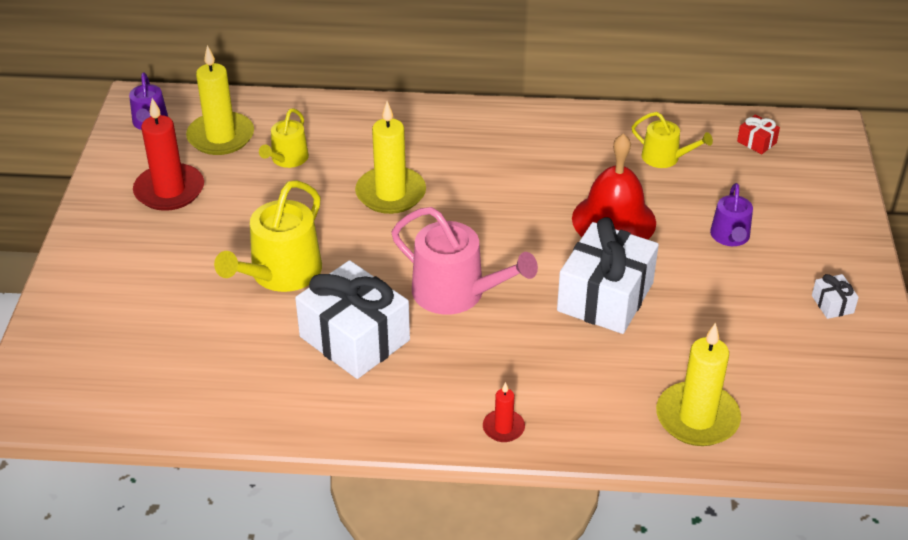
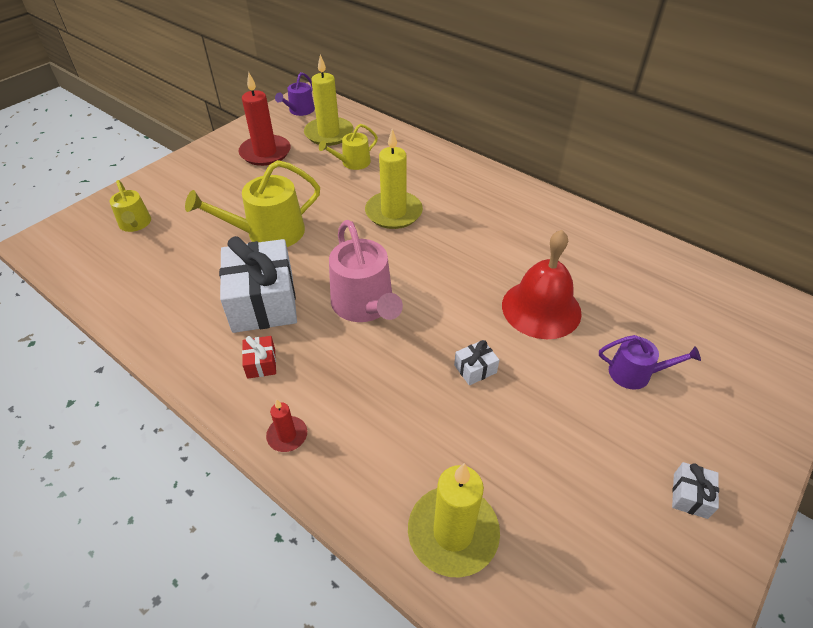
camera: 35 degrees right, 5 degrees up
(605, 297) = (475, 369): white gift -> white gift, size x0.42
(665, 158) = (631, 278): yellow watering can -> yellow watering can (135, 224)
(730, 237) = (635, 373): purple watering can -> purple watering can turned 120 degrees counterclockwise
(756, 142) = (730, 302): red gift -> red gift (261, 363)

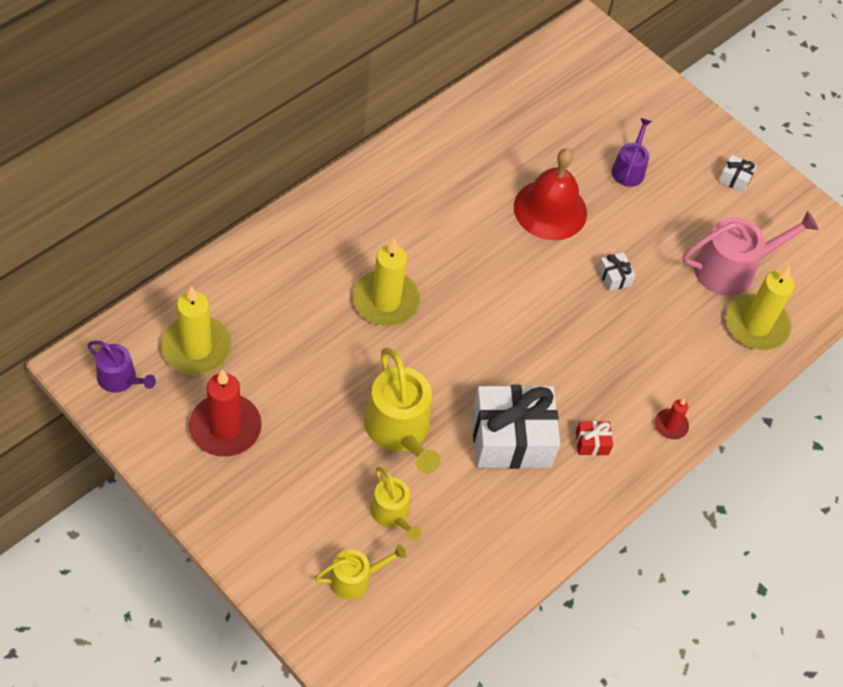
camera: 90 degrees left, 10 degrees up
(352, 163) = (274, 328): yellow watering can -> yellow watering can (392, 513)
(365, 305) = (527, 349): pink watering can -> pink watering can (732, 268)

